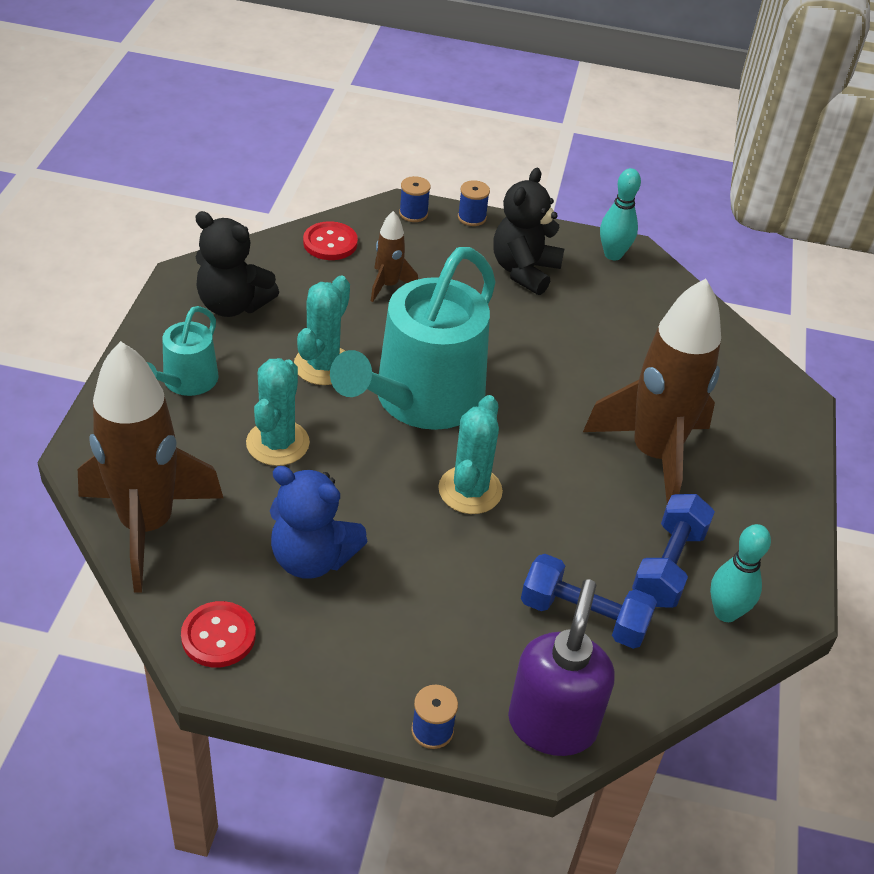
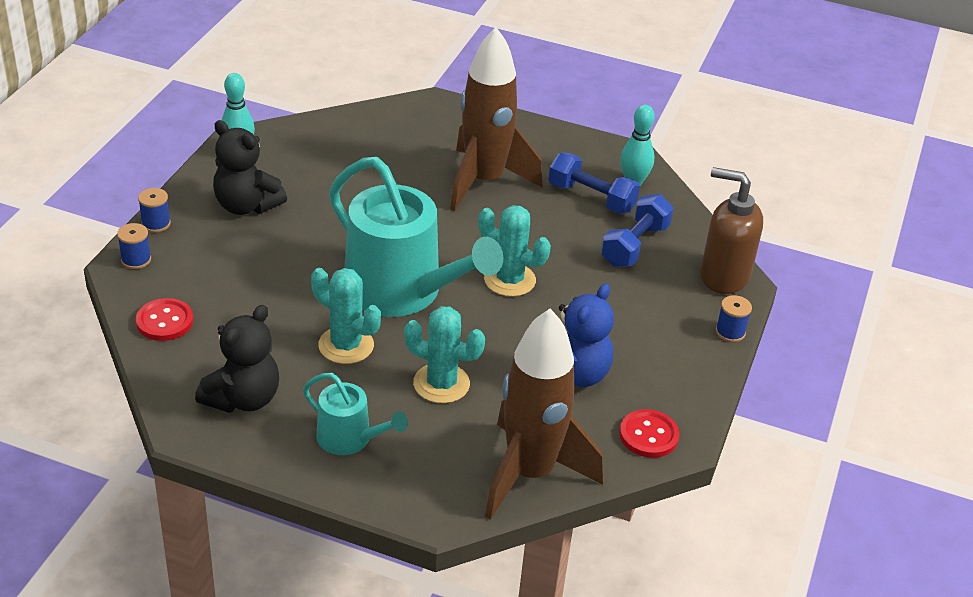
camera: 80 degrees left, 5 degrees down
(388, 285) = (243, 291): brown rocket -> none
(552, 724) = (723, 276): purple soap dispenser -> brown soap dispenser

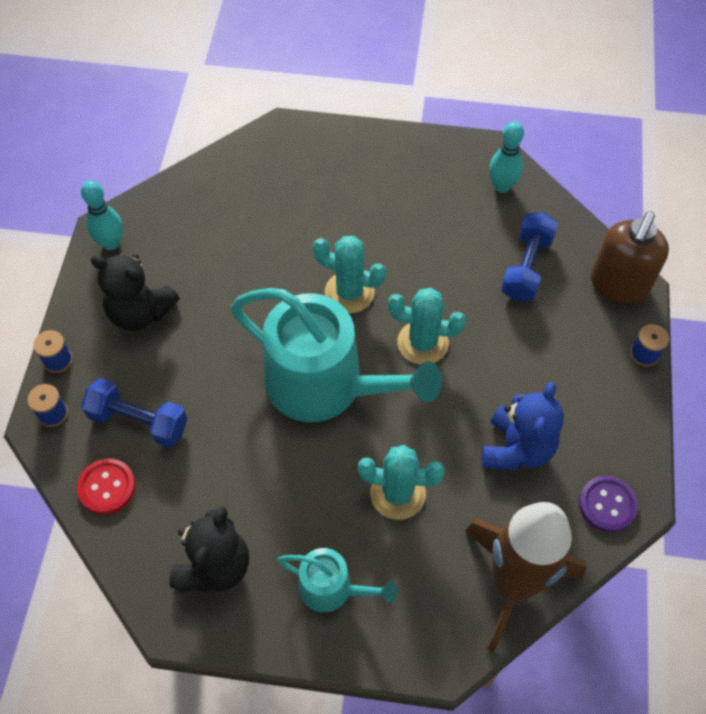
camera: 10 degrees left, 20 degrees up
(346, 345) = (292, 469): turquoise cactus -> turquoise cactus (349, 292)
(484, 181) = (361, 221): brown rocket -> none
(591, 198) = (468, 216): blue dumbbell -> blue dumbbell (138, 421)
(648, 435) = (607, 504): red button -> purple button
(723, 276) = (618, 285): brown soap dispenser -> brown soap dispenser turned 75 degrees counterclockwise

